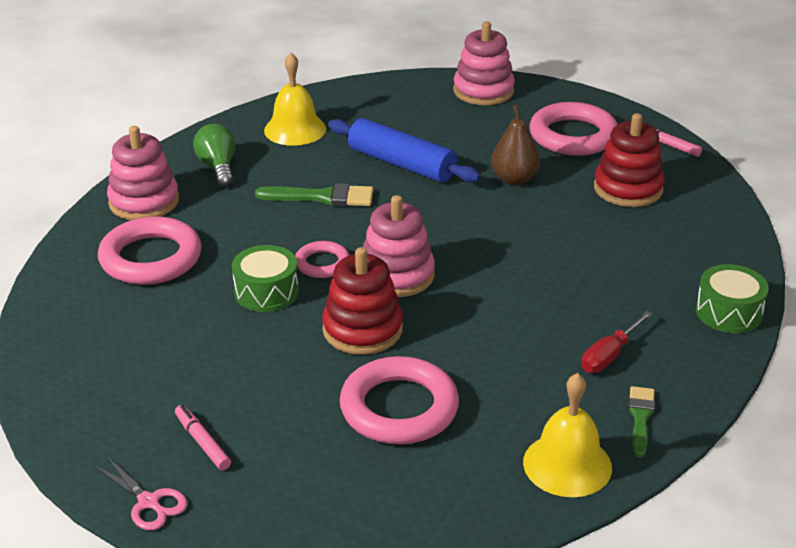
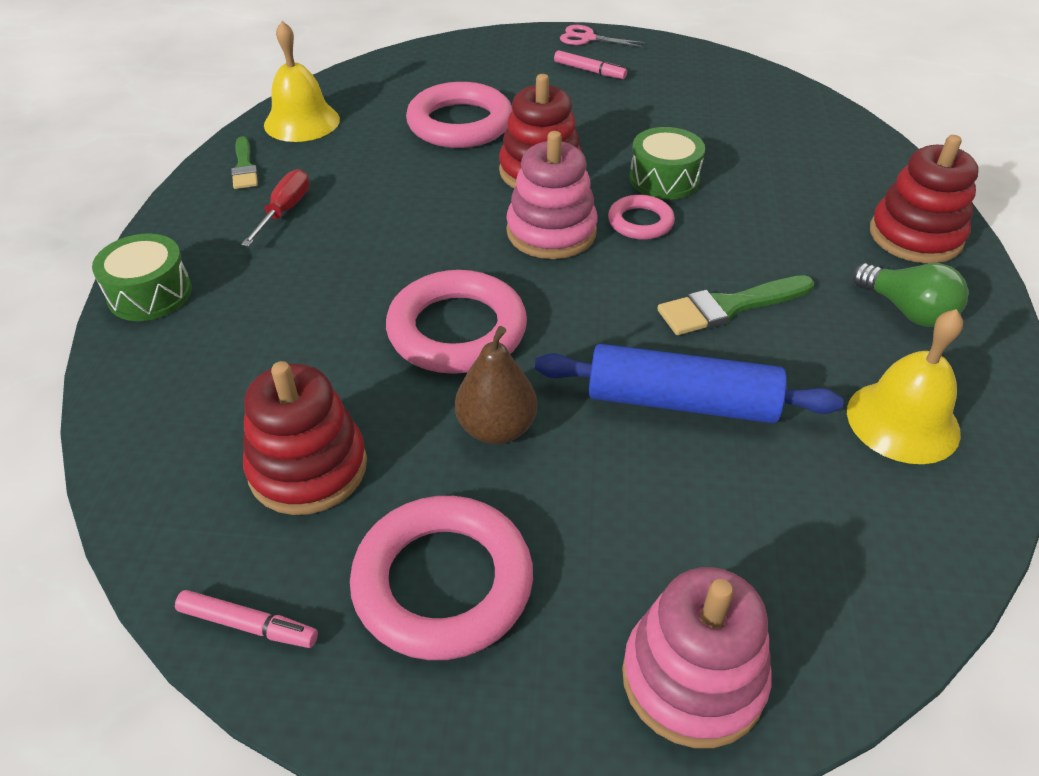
camera: 155 degrees right, 10 degrees up
(144, 202) = (915, 236): pink stacking toy -> red stacking toy
(151, 258) = (813, 179): pink ring -> pink ring (457, 330)

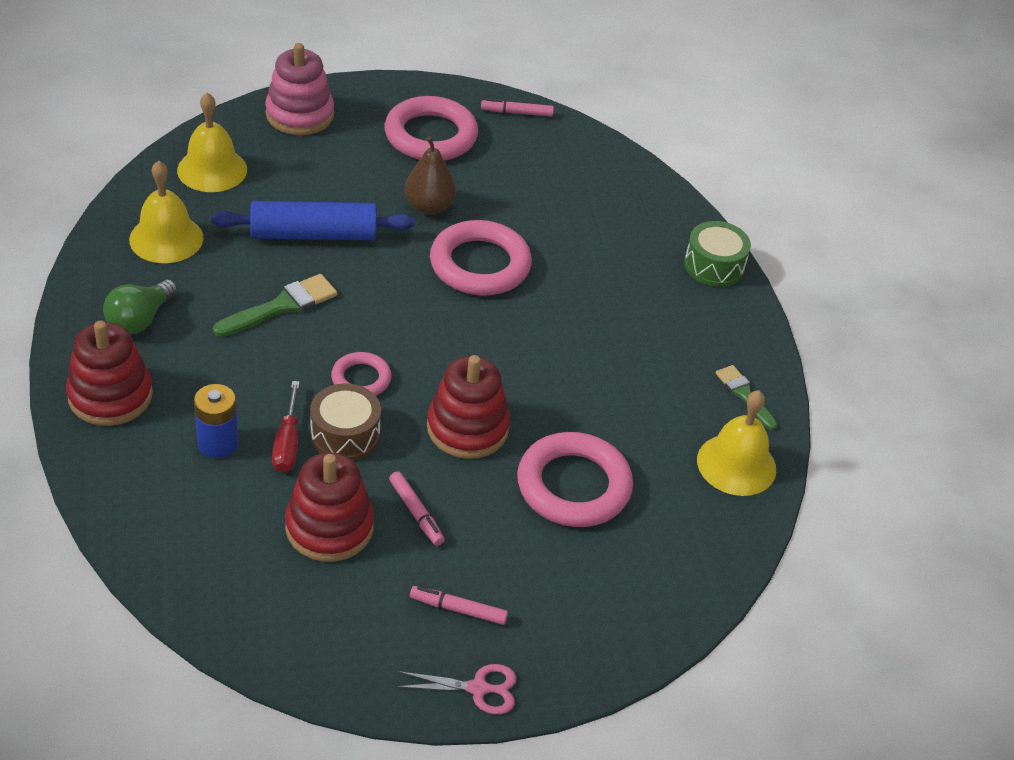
camera: 160 degrees right, 0 degrees up
(285, 210) = (672, 351): red screwdriver -> red screwdriver (287, 444)
(308, 468) = (530, 175): red stacking toy -> red stacking toy (329, 527)
(551, 232) = (437, 358): pink stacking toy -> none
(608, 122) = (416, 513): none -> pink marker
(664, 179) = (345, 434): green drum -> brown drum
(791, 185) = (218, 443): none -> blue battery
(855, 549) = (212, 169): none -> yellow bell
(907, 311) = (140, 320): green light bulb -> green light bulb turned 90 degrees counterclockwise

